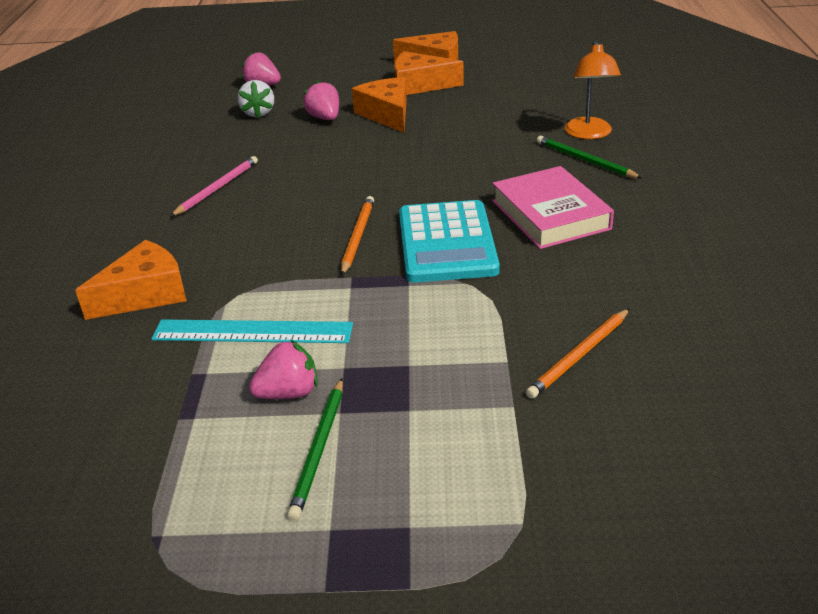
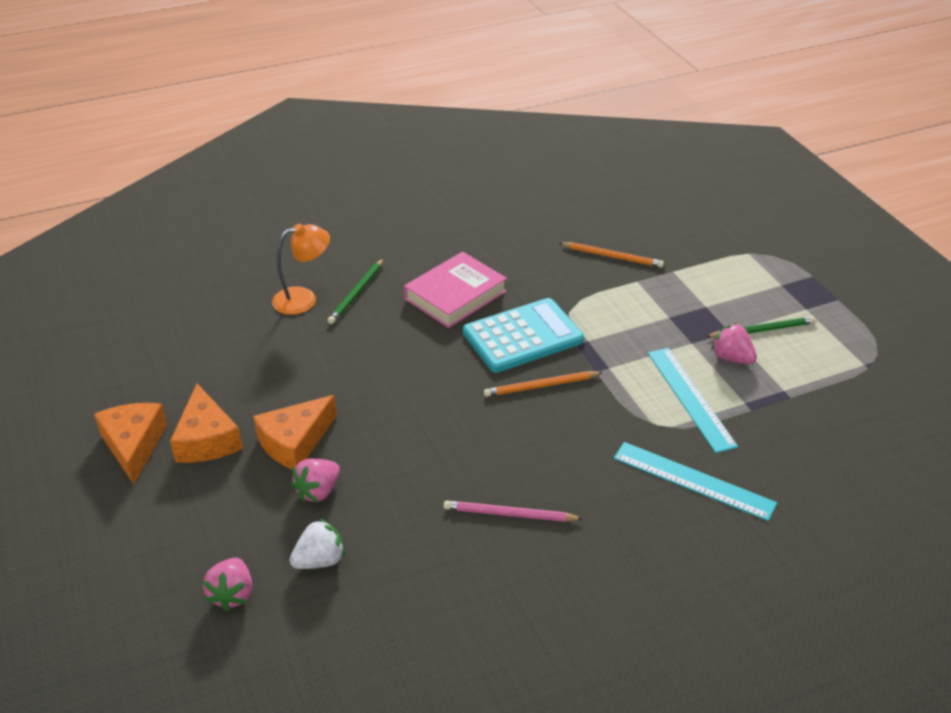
camera: 115 degrees left, 5 degrees up
(145, 294) = (693, 480): orange cheese -> turquoise ruler

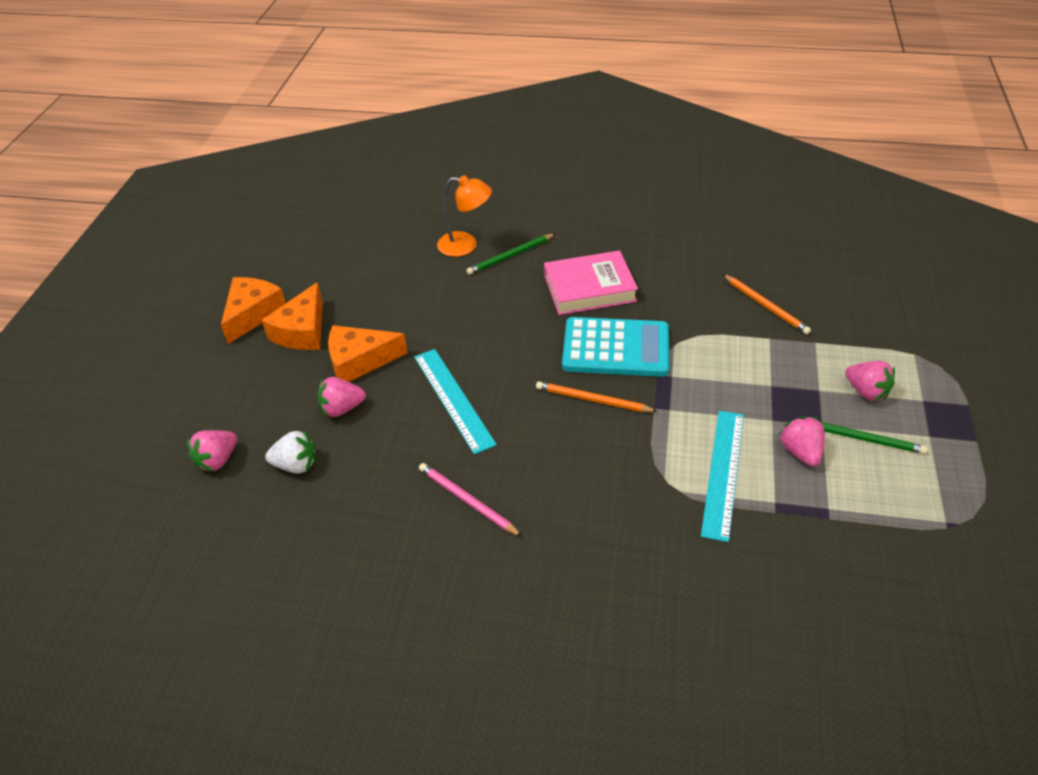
camera: 35 degrees right, 5 degrees up
(693, 480) = (656, 552): turquoise ruler -> turquoise ruler (453, 399)
(739, 294) = (866, 391): none -> pink strawberry

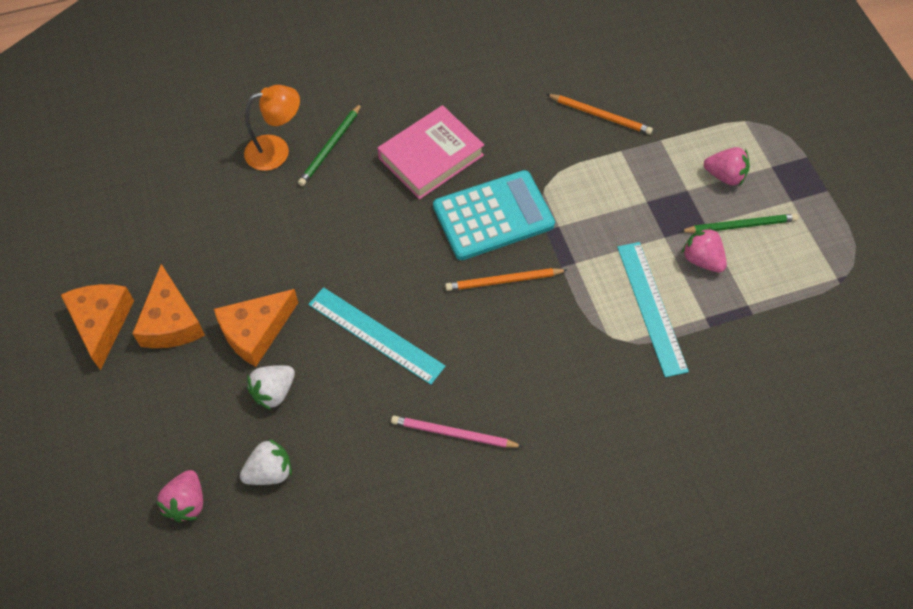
camera: 30 degrees left, 15 degrees up
(342, 409) = (274, 392): pink strawberry -> white strawberry

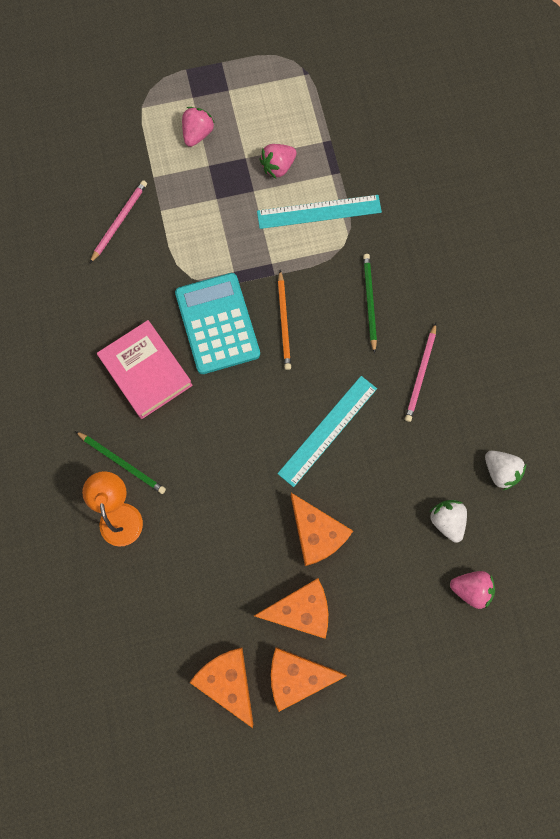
camera: 85 degrees left, 15 degrees up
(102, 260) = (227, 681): none -> orange cheese
(274, 392) = (376, 517): white strawberry -> white strawberry (500, 471)
(600, 115) = (119, 221): orange pencil -> pink pencil
(740, 225) = (248, 132): green pencil -> green pencil (369, 302)

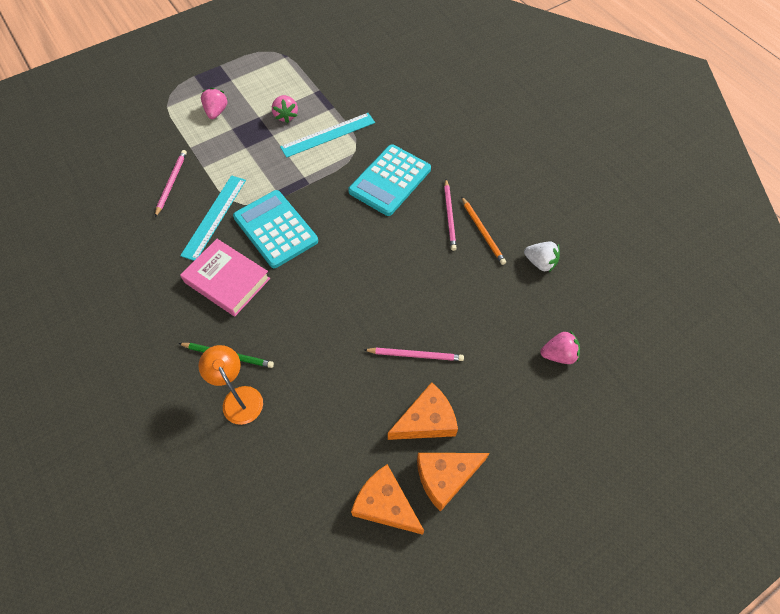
camera: 20 degrees left, 15 degrees down
(278, 167) = (286, 116): pink strawberry -> pink strawberry turned 45 degrees counterclockwise
(284, 322) = (329, 212): orange pencil -> orange pencil (482, 232)
(316, 533) = (415, 355): orange cheese -> pink pencil
(327, 430) = (393, 276): turquoise ruler -> turquoise ruler (214, 217)
(369, 302) = (390, 180): green pencil -> turquoise calculator
(446, 521) = (516, 311): white strawberry -> none

